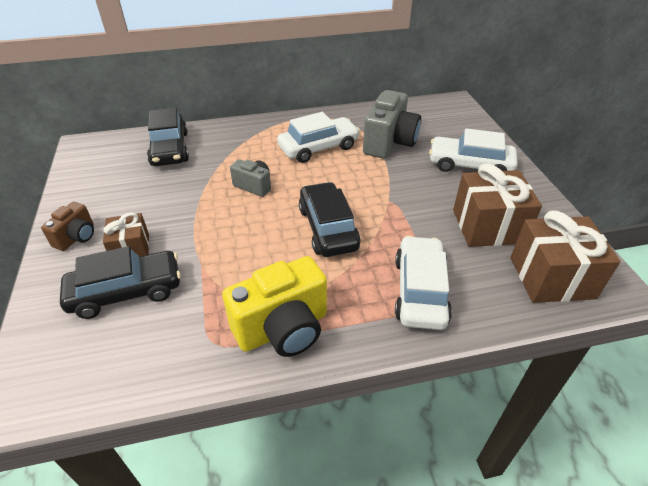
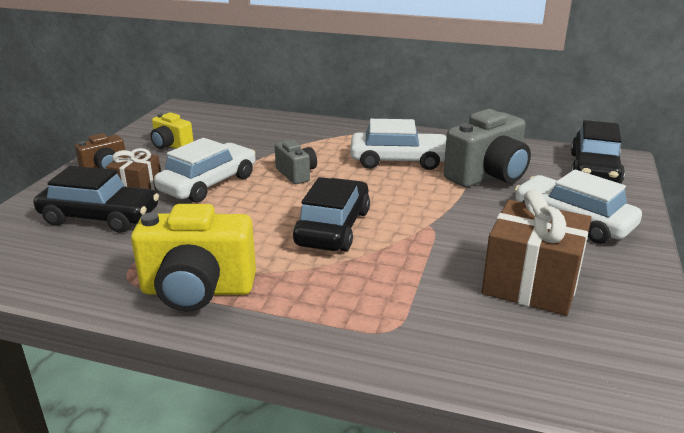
camera: 30 degrees right, 15 degrees down
(116, 190) = (171, 146): none -> yellow camera
(169, 149) = (250, 127): black car -> black car (594, 169)
(420, 291) = (375, 312): white car -> white car (208, 184)
(551, 277) = (566, 360): brown gift -> none

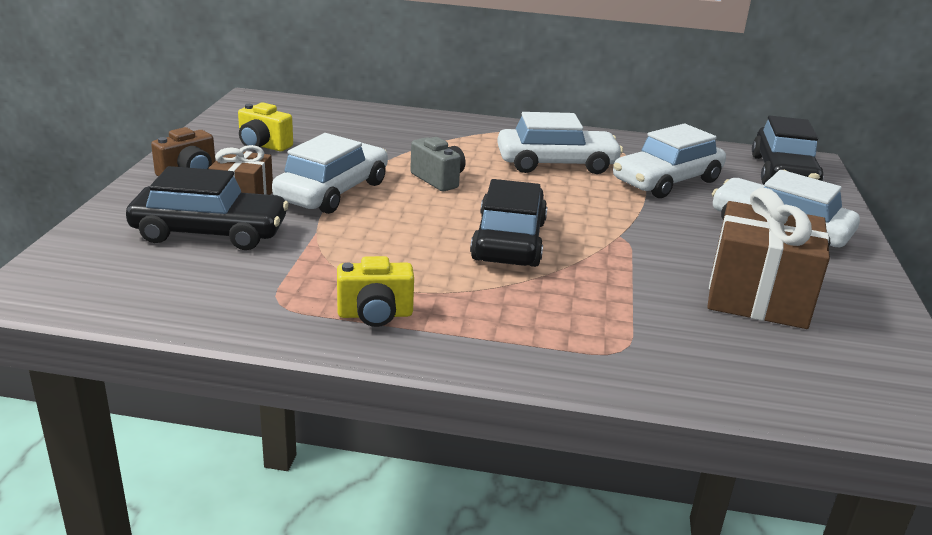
camera: 10 degrees left, 0 degrees up
(197, 291) = (375, 315): yellow camera -> yellow camera, size x0.55
(487, 176) = (666, 181): grey camera -> white car

